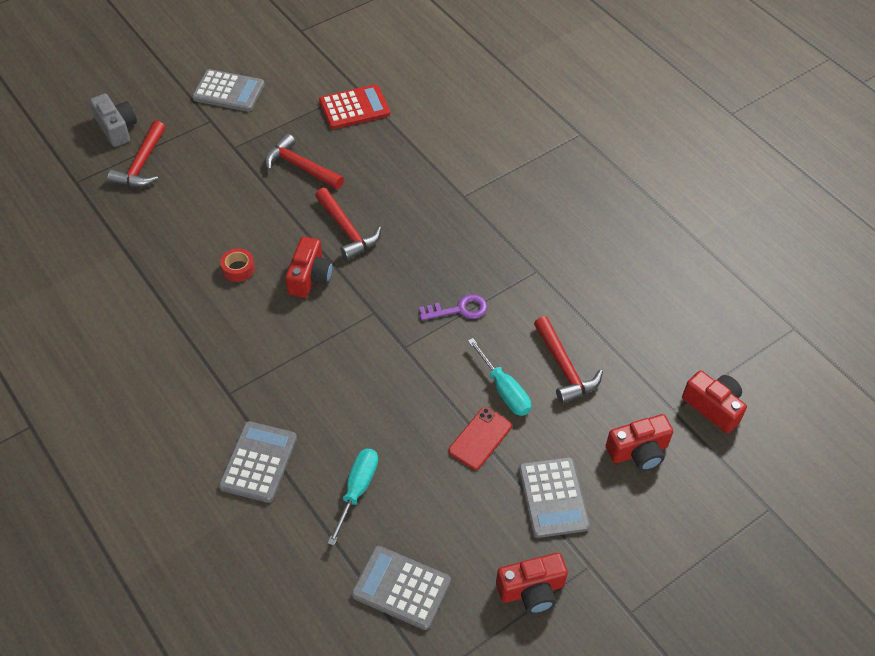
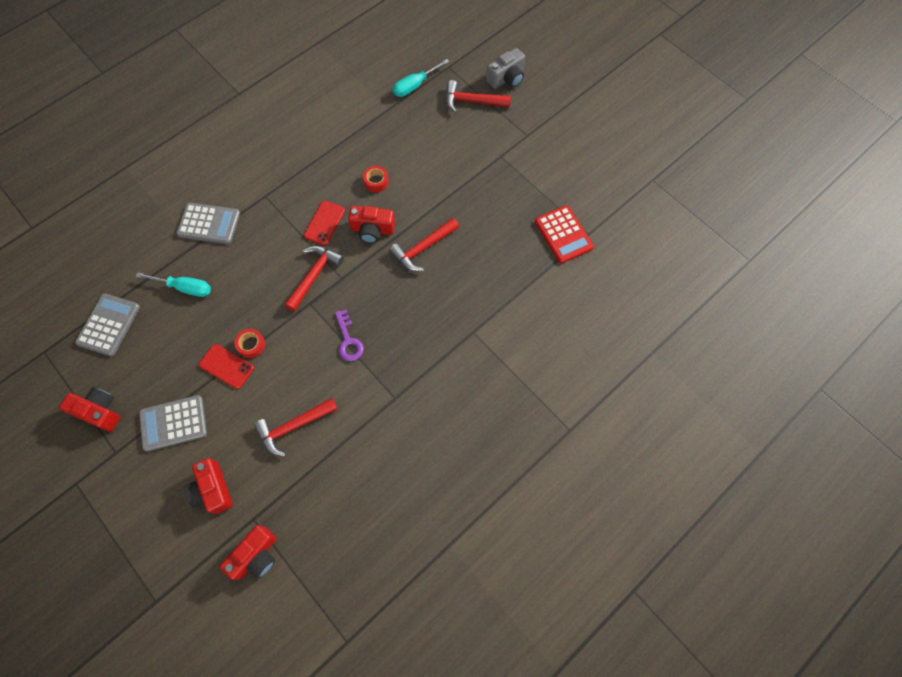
camera: 85 degrees right, 15 degrees up
(228, 91) = (563, 141): grey calculator -> none
(288, 327) = (324, 223): none -> red phone
(300, 167) = (487, 205): red hammer -> red hammer (314, 275)
(453, 410) = (251, 345): none -> red tape
(504, 390) = (271, 380): turquoise screwdriver -> turquoise screwdriver (415, 85)
(531, 590) = (99, 411): red camera -> red camera turned 135 degrees clockwise

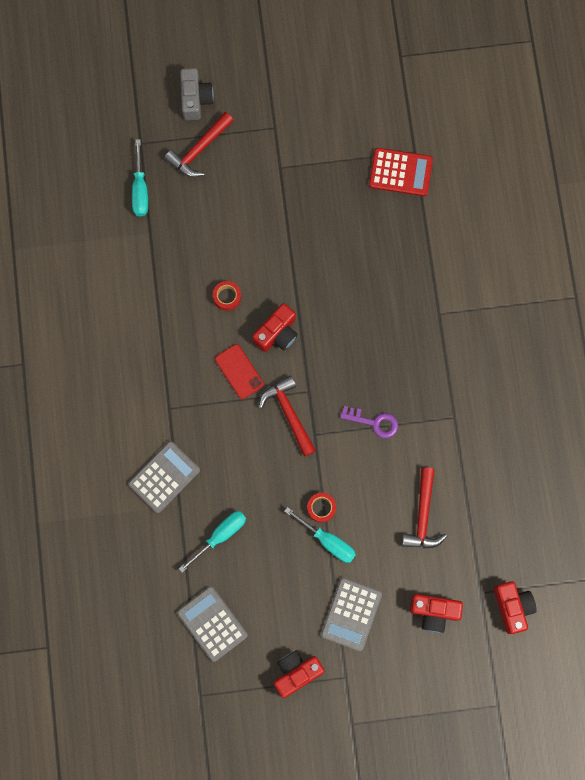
camera: 55 degrees left, 10 degrees up
(226, 366) = (327, 541): red phone -> turquoise screwdriver
(423, 248) = (328, 301): red hammer -> none

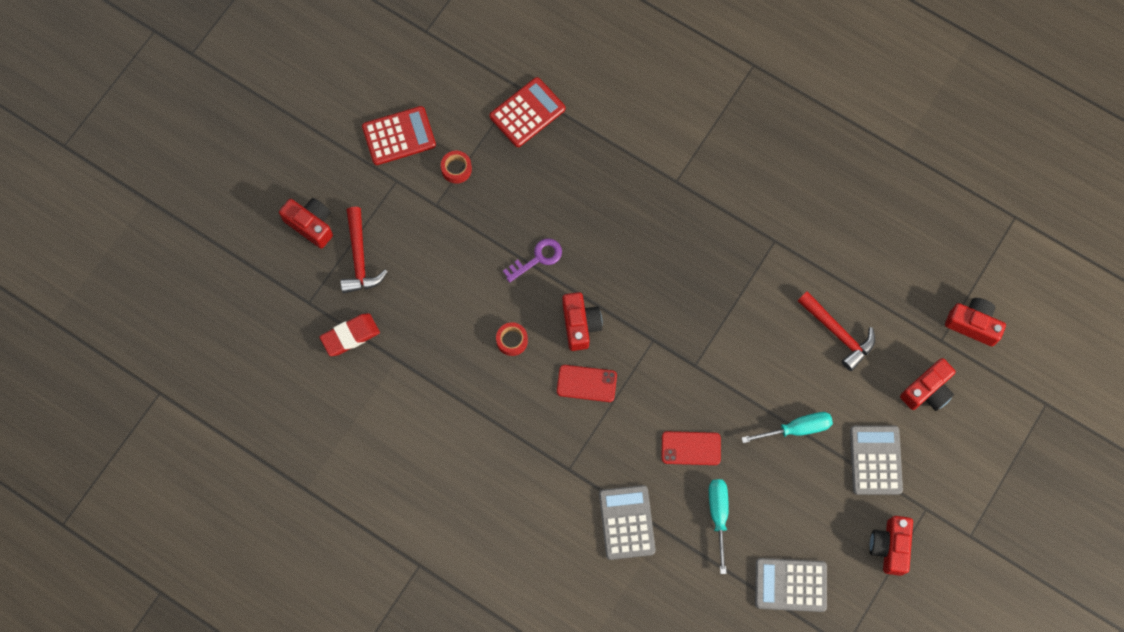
camera: 50 degrees left, 5 degrees down
(140, 189) = (350, 336): turquoise screwdriver -> red eraser
(195, 99) = (311, 224): grey camera -> red camera
(252, 479) = (691, 448): none -> red phone
(289, 413) = (659, 372): red hammer -> none
(308, 102) = (399, 136): none -> red calculator
(321, 508) = (763, 411): red tape -> red tape (456, 169)
(351, 614) = (875, 460): grey calculator -> grey calculator turned 150 degrees counterclockwise
(374, 422) = (725, 308): purple key -> purple key (537, 258)

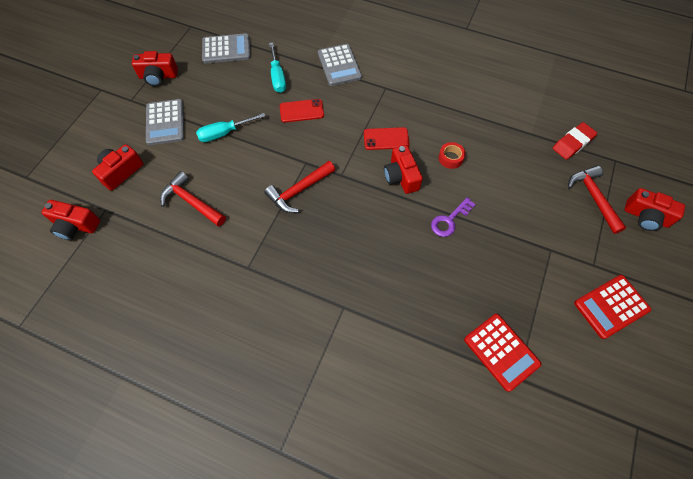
camera: 170 degrees right, 10 degrees down
(456, 169) = (546, 284): red tape -> none
(527, 112) = (501, 351): red calculator -> red calculator turned 75 degrees counterclockwise
(707, 326) = (299, 190): none -> red hammer
(890, 546) = (158, 76): red camera -> red camera turned 90 degrees clockwise

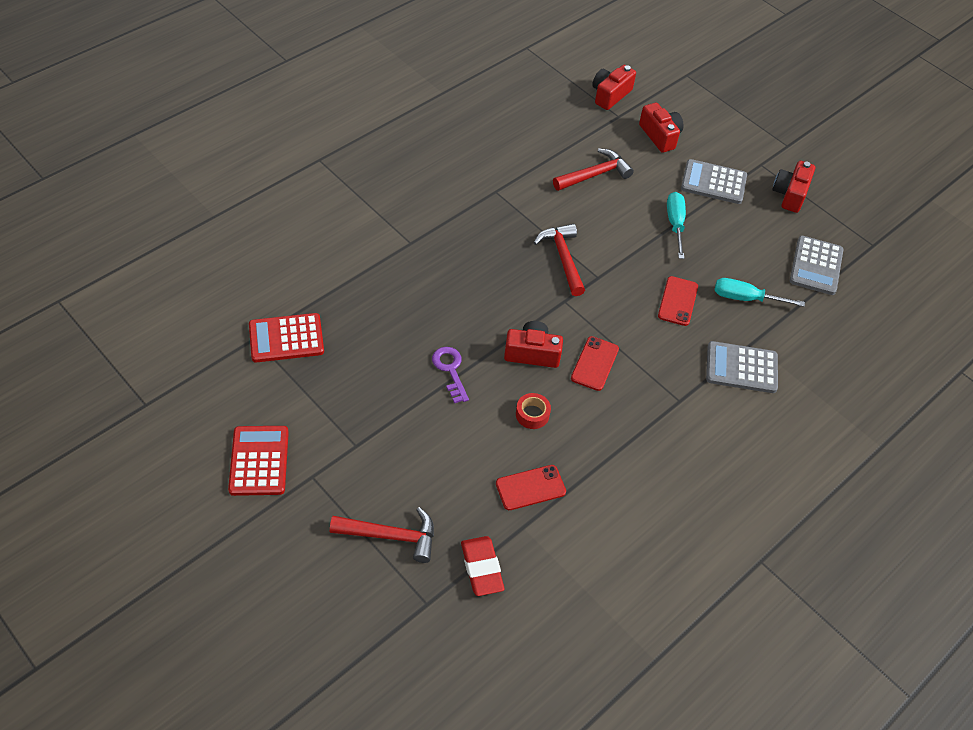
camera: 110 degrees right, 10 degrees down
(503, 139) = (530, 488): none -> red phone
(646, 217) = (330, 578): red camera -> none

